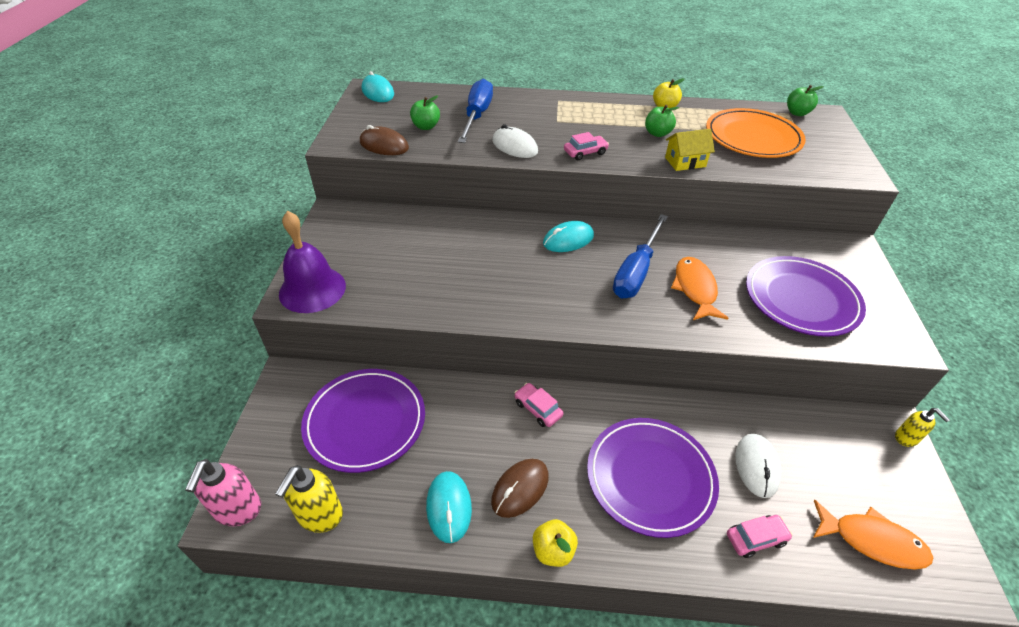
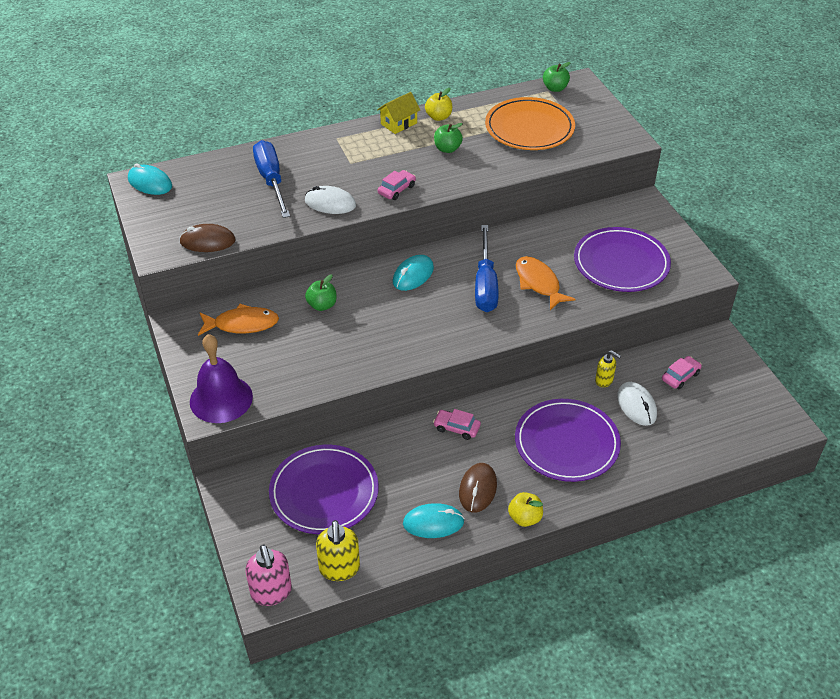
camera: 25 degrees left, 0 degrees up
(426, 126) = (231, 208): green apple -> green apple (322, 305)
(449, 507) = (433, 523): turquoise mouse -> turquoise mouse turned 60 degrees counterclockwise
(685, 162) = (486, 172): yellow house -> yellow house (399, 123)
(755, 538) = (655, 453): pink car -> pink car (680, 376)
(872, 541) = (728, 424): orange fish -> orange fish (242, 324)
(906, 438) = (729, 345): yellow soap dispenser -> yellow soap dispenser (604, 380)

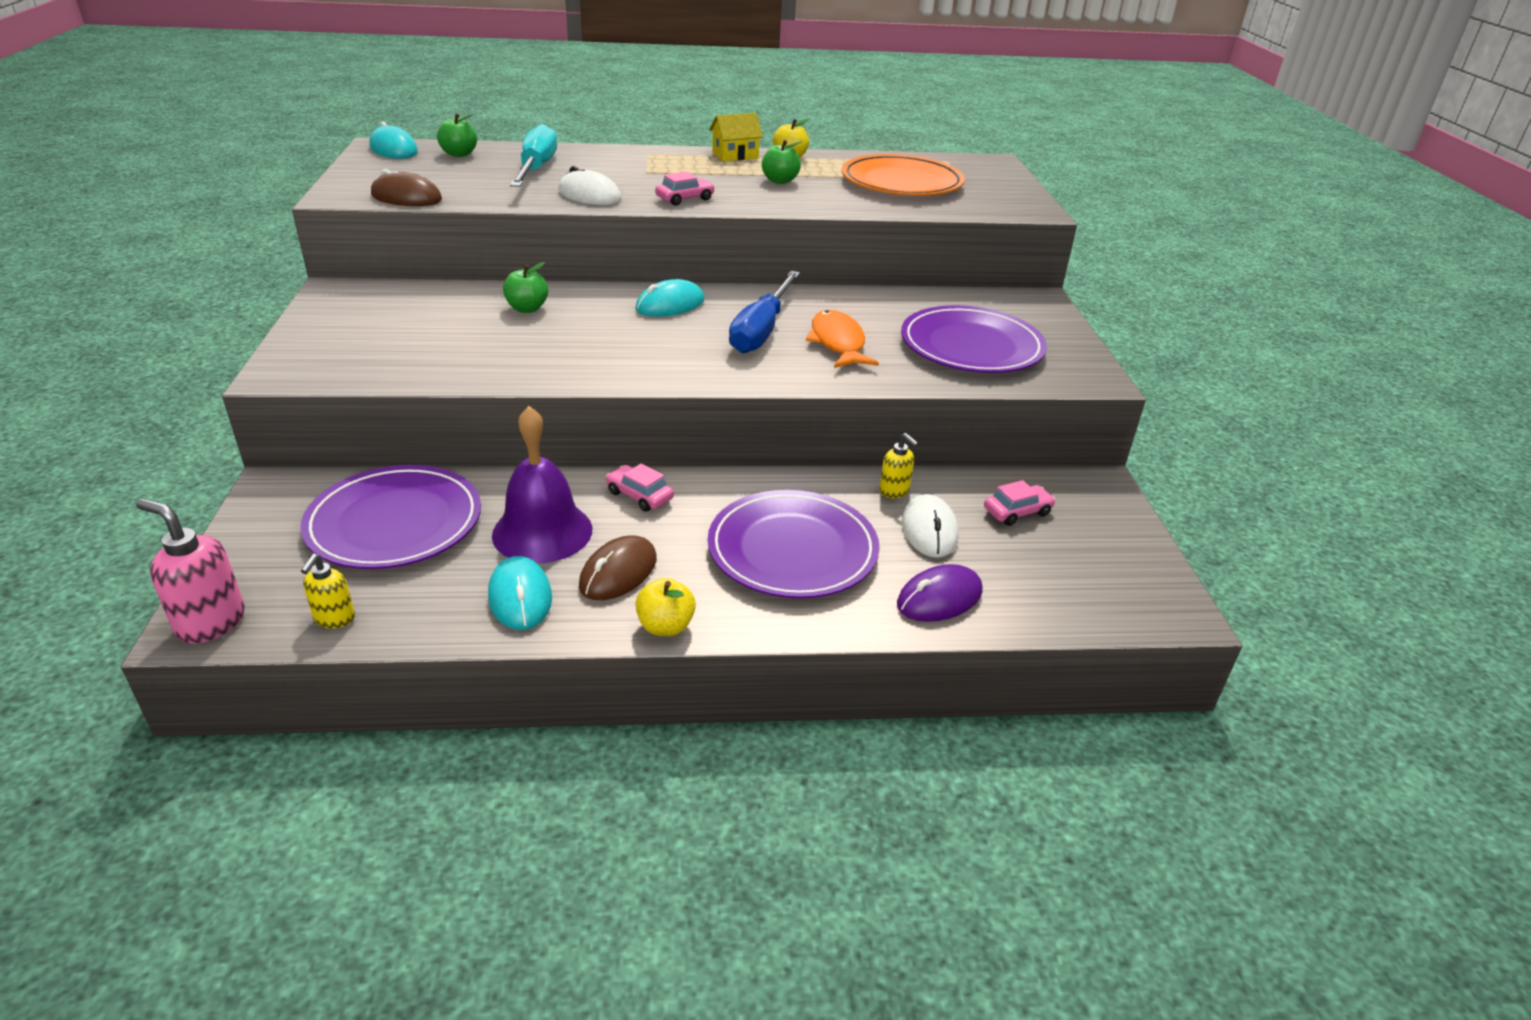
camera: 15 degrees right, 10 degrees down
(221, 399) = (310, 364): purple bell -> purple bell (542, 532)
(242, 324) = (410, 305): orange fish -> none
(271, 180) = (536, 169): blue screwdriver -> turquoise screwdriver
(271, 593) = (210, 623): pink soap dispenser -> pink soap dispenser turned 120 degrees clockwise
(339, 569) = (334, 619): yellow soap dispenser -> yellow soap dispenser, size x0.60
(433, 523) = (520, 597): turquoise mouse -> turquoise mouse turned 60 degrees clockwise
(555, 88) = (958, 161): green apple -> green apple (459, 154)
(662, 454) = (939, 598): none -> purple mouse

